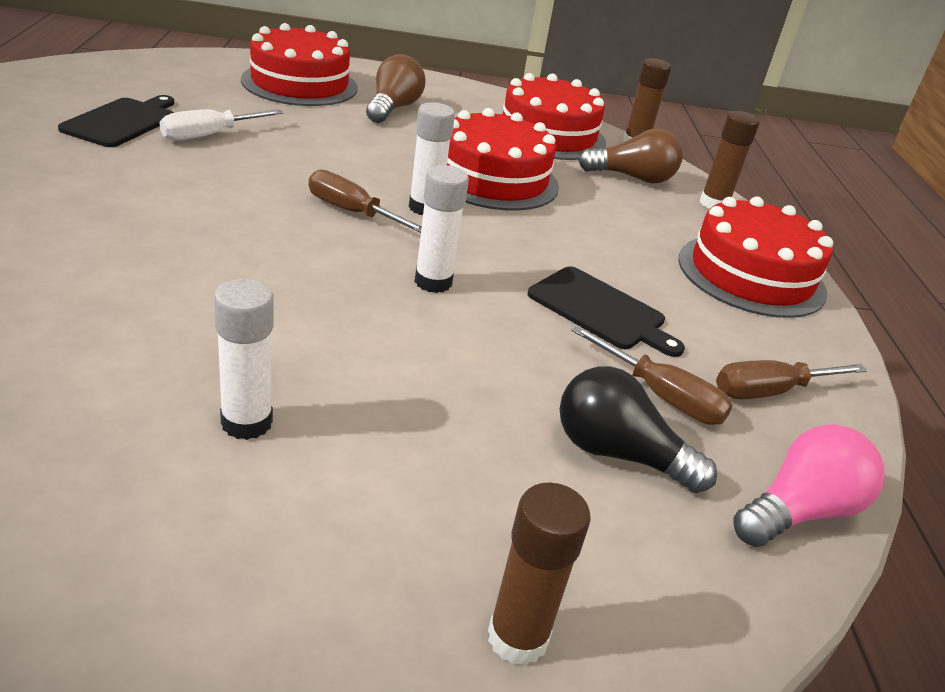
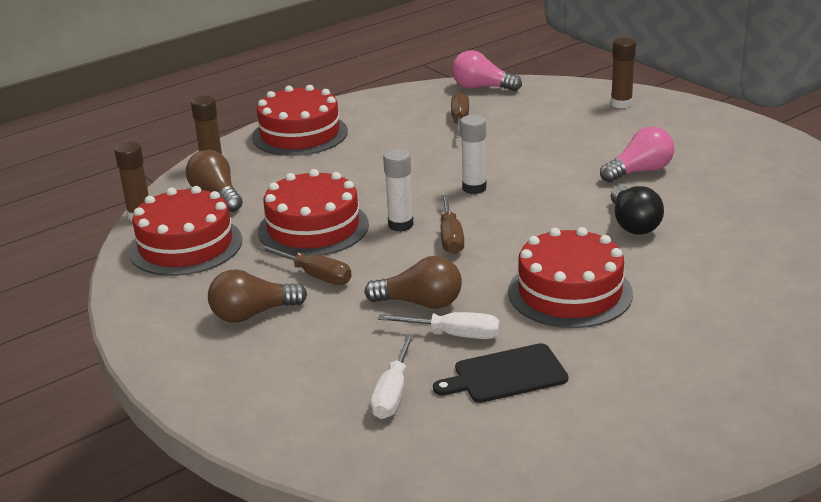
camera: 120 degrees left, 5 degrees down
(199, 92) = (393, 393): none -> white screwdriver
(246, 422) = (639, 171): white glue stick -> pink light bulb
(278, 149) = (420, 303): none -> brown light bulb
(300, 84) = (279, 375): red cake -> red cake (570, 292)
(600, 310) = (416, 150): black cutting board -> none
(618, 454) = (513, 117): black light bulb -> black light bulb (633, 224)
(770, 391) = (411, 107): brown screwdriver -> brown screwdriver (315, 275)

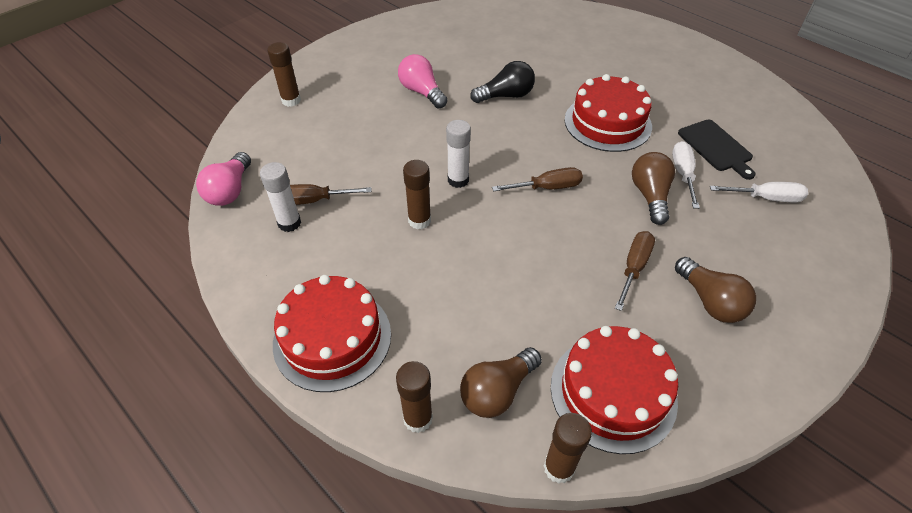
camera: 100 degrees left, 20 degrees up
(313, 228) = (551, 284): red cake -> none
(400, 225) = (532, 221): white glue stick -> white glue stick (289, 223)
(419, 168) = (419, 220): none -> brown glue stick

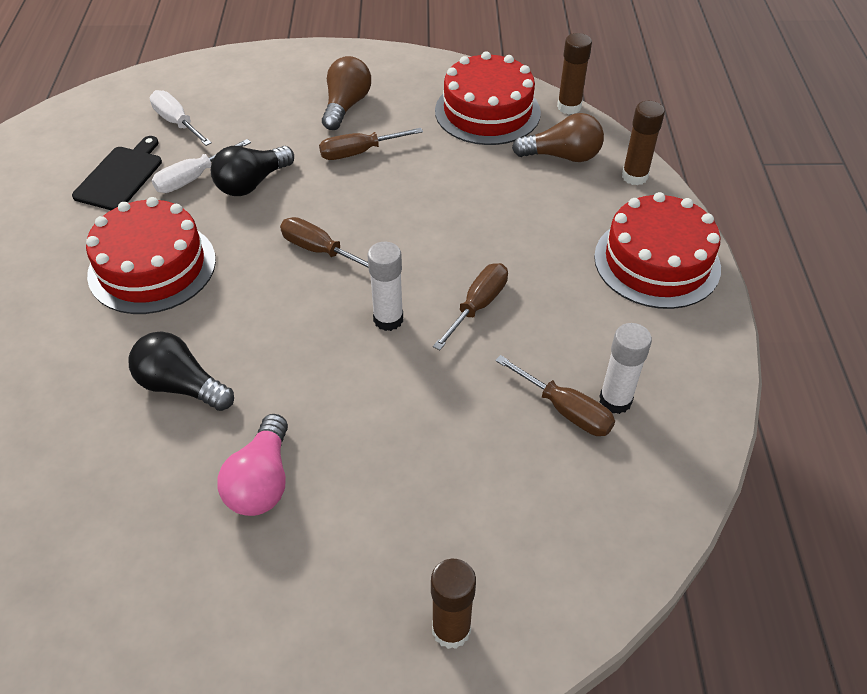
camera: 135 degrees left, 0 degrees up
(230, 190) = (658, 504): pink light bulb -> none
(419, 220) = (478, 306): brown glue stick -> brown screwdriver
(650, 196) = (252, 183): brown light bulb -> black light bulb

